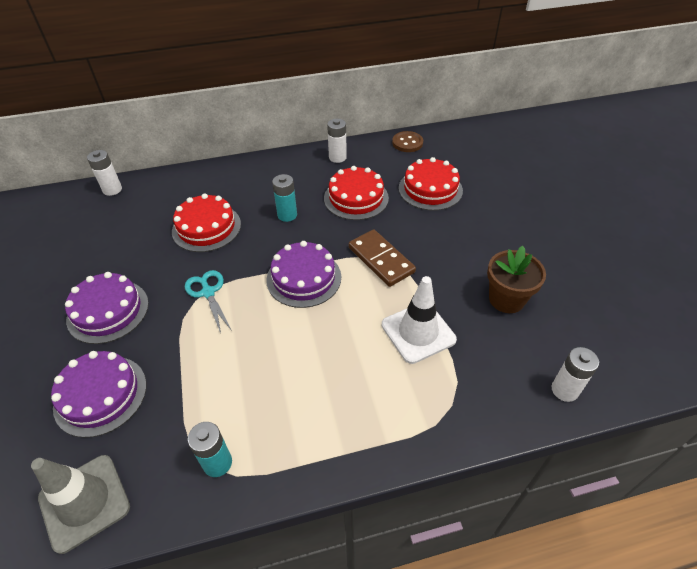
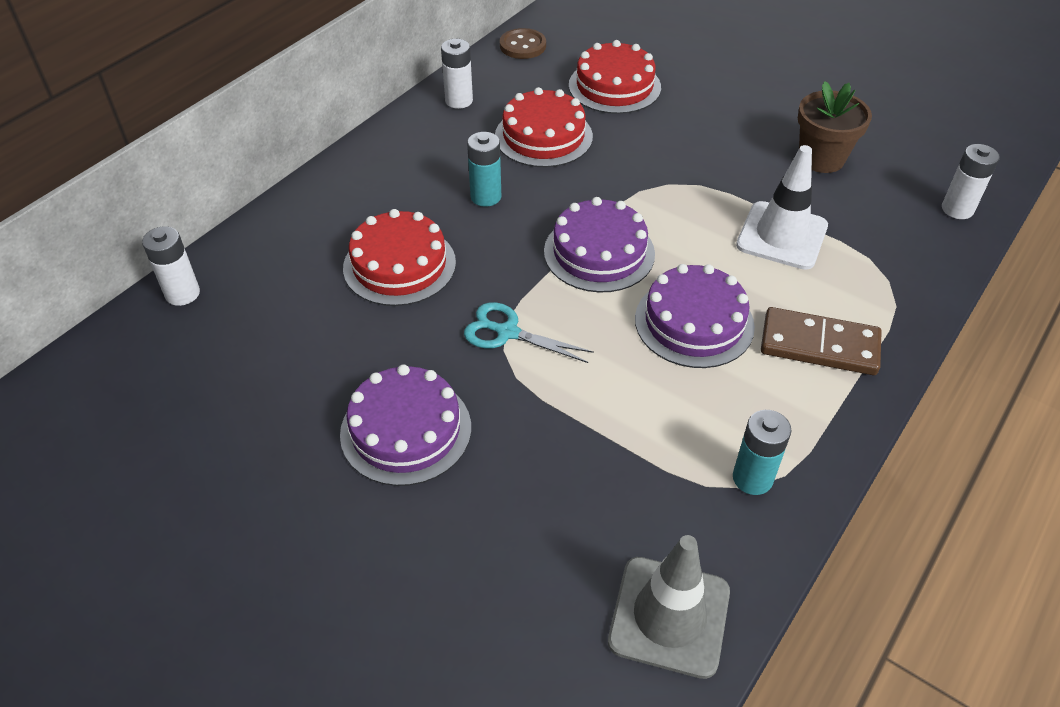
camera: 40 degrees left, 0 degrees up
(100, 395) = (533, 515): purple cake -> purple cake (694, 322)
(381, 260) = (657, 187): brown domino -> brown domino (819, 345)

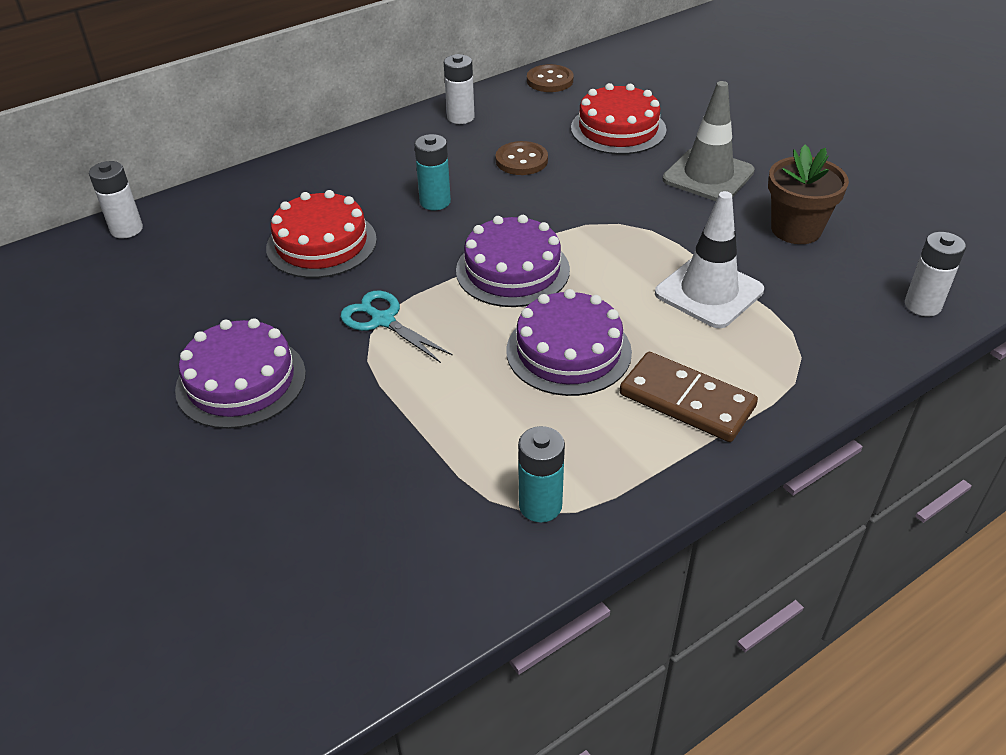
camera: 20 degrees right, 5 degrees down
(543, 136) = (521, 160): red cake -> brown button
(669, 616) = (380, 607): grey traffic cone -> grey traffic cone (708, 176)

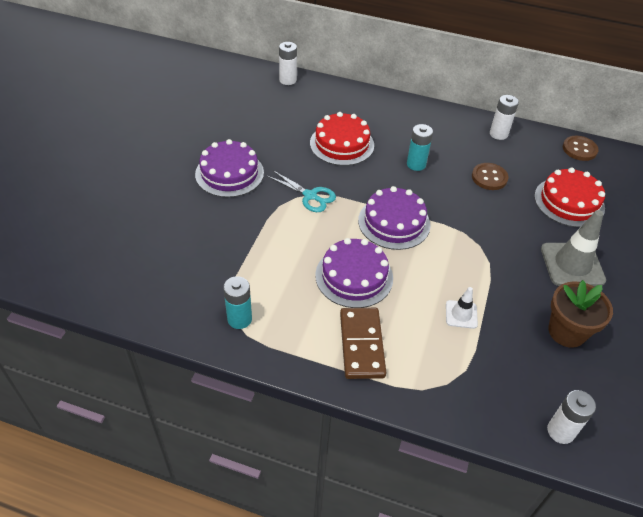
camera: 50 degrees right, 5 degrees up
(383, 320) = (310, 196): turquoise scissors -> turquoise scissors turned 120 degrees clockwise
(709, 292) = (461, 314): white traffic cone -> white traffic cone, size x0.53

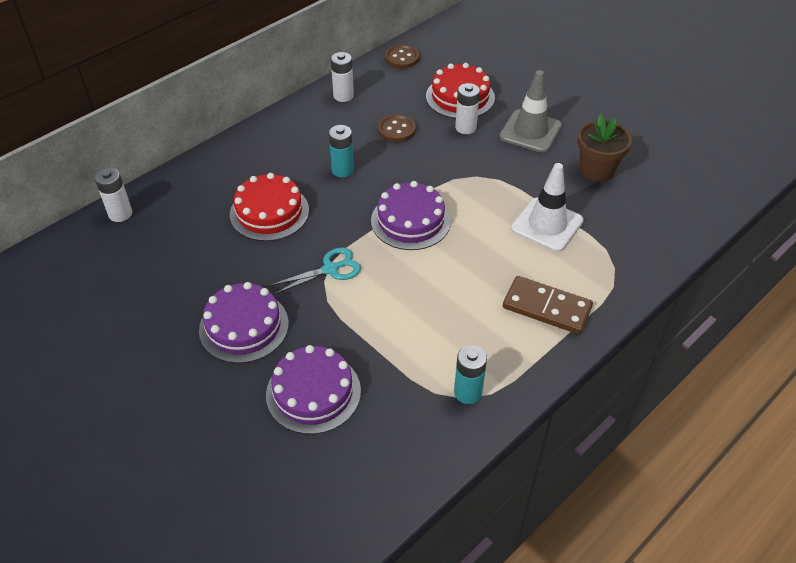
camera: 60 degrees left, 0 degrees up
(354, 276) = (462, 279): purple cake -> purple cake (313, 392)
(461, 314) = (547, 225): white traffic cone -> white traffic cone, size x1.88
(560, 431) = (686, 221): white battery -> white battery (465, 128)

